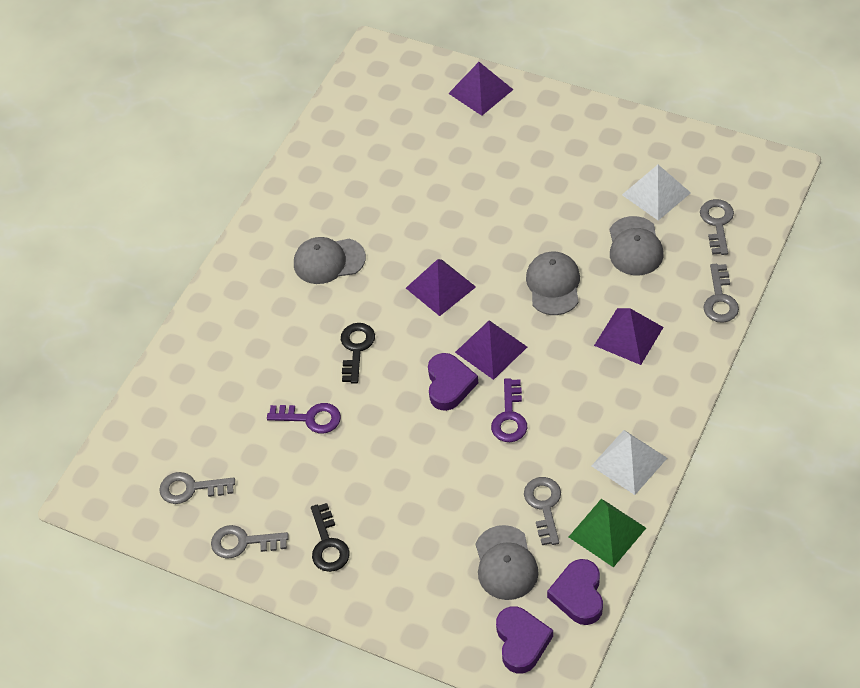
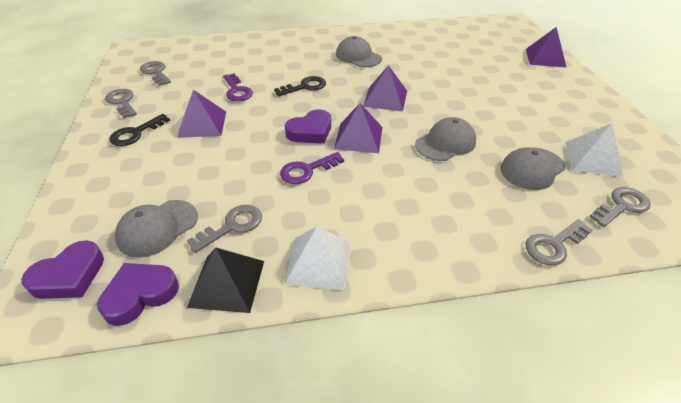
camera: 50 degrees right, 10 degrees down
(607, 532) = (227, 283): green pyramid -> black pyramid
(628, 336) = (447, 202): purple pyramid -> purple pyramid (202, 124)

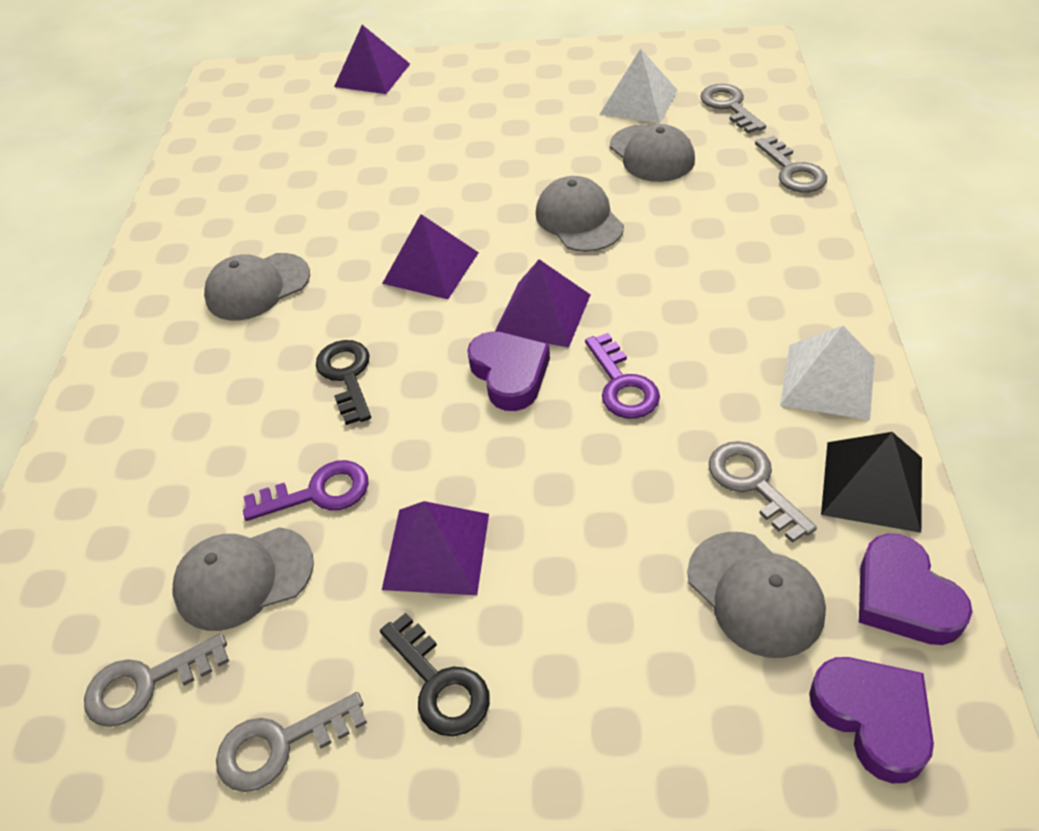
camera: 75 degrees left, 5 degrees up
(196, 82) = (243, 578): none -> grey cap

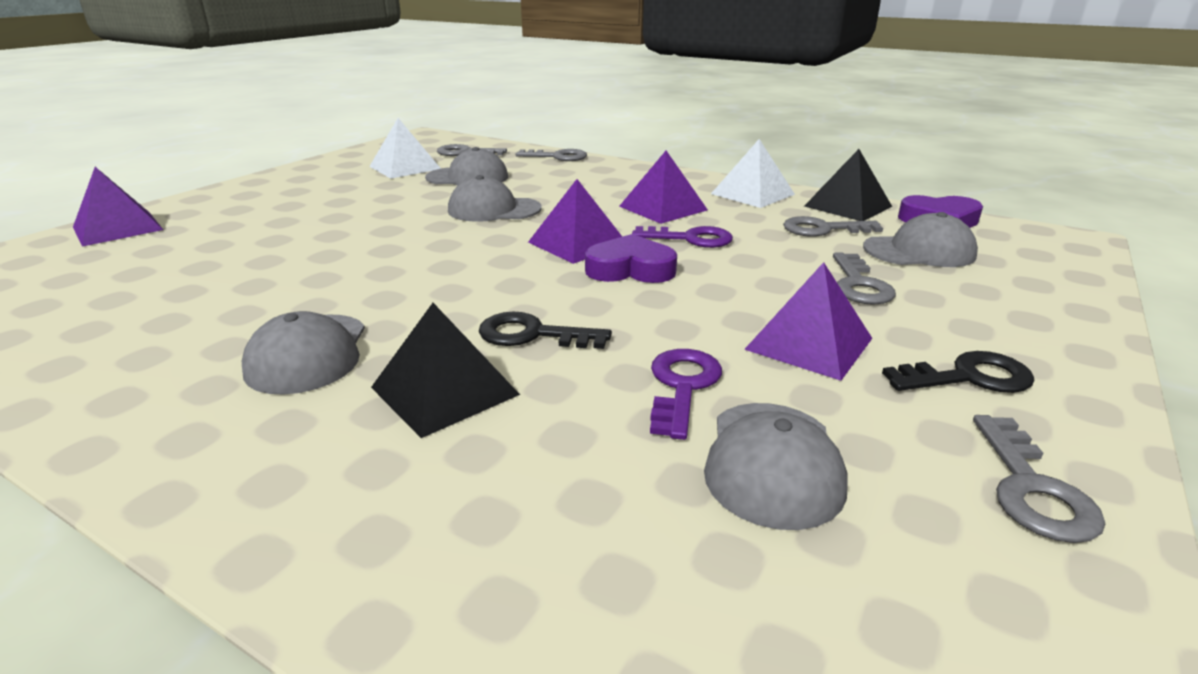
camera: 65 degrees left, 20 degrees down
(145, 684) = (914, 589): grey key -> grey key (859, 285)
(248, 374) = (444, 390): none -> black pyramid
(431, 268) = (449, 267): purple pyramid -> purple pyramid (663, 208)
(873, 718) = (1030, 249): purple heart -> none

